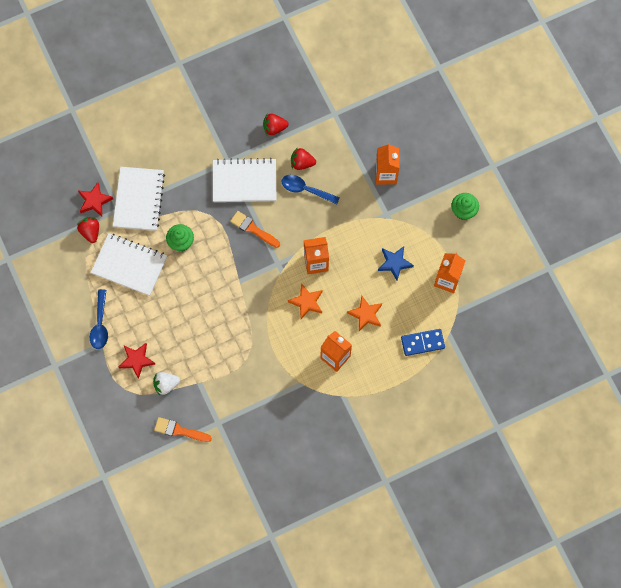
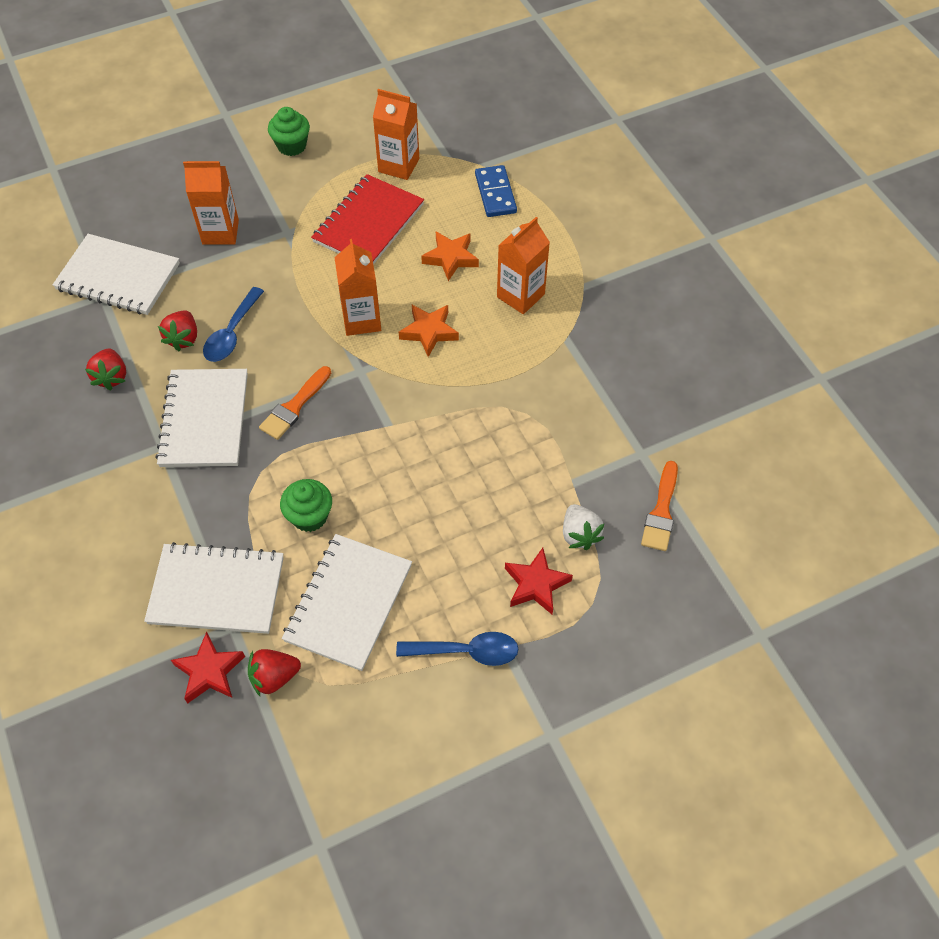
camera: 90 degrees left, 15 degrees down
(349, 120) = (118, 277): none -> white notebook
(394, 263) = (369, 223): blue star -> red notebook

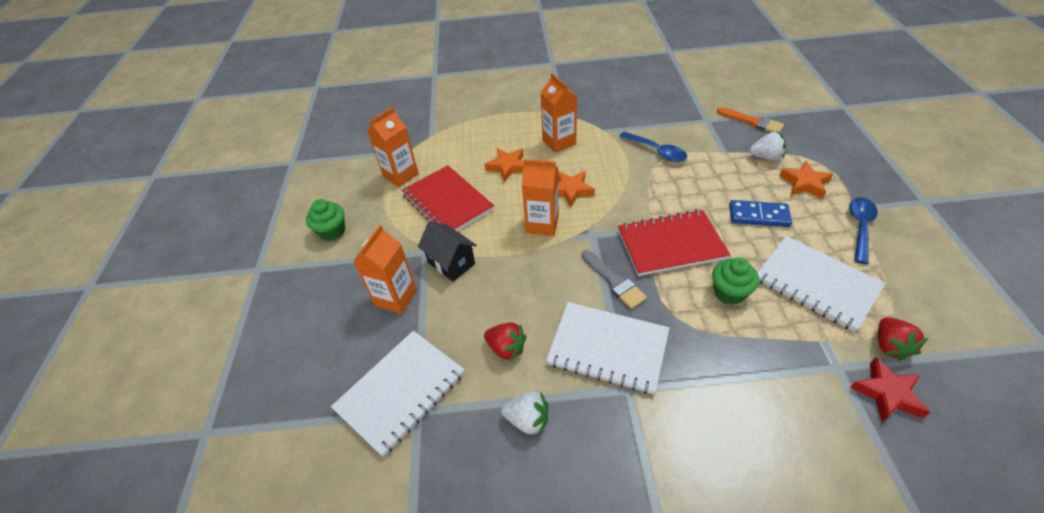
camera: 65 degrees left, 10 degrees down
(111, 377) = (528, 420): red strawberry -> white strawberry
(216, 590) = (800, 372): white notebook -> none
(232, 333) = (517, 310): blue spoon -> blue spoon (657, 151)
(278, 259) = (451, 263): none -> black house
(294, 406) = (614, 281): orange brush -> grey brush
(368, 449) = (671, 244): none -> red notebook
(495, 193) = (461, 135): blue domino -> blue domino (758, 216)
(536, 584) = (804, 183): red star -> orange star

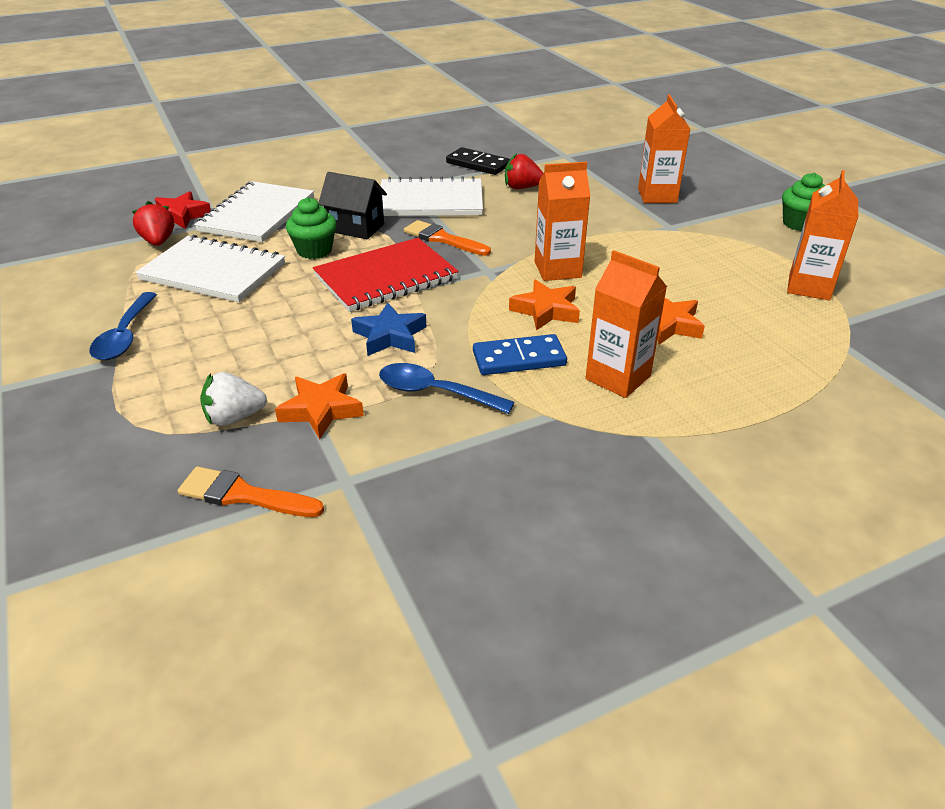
camera: 155 degrees right, 10 degrees down
(400, 391) = (588, 159): white notebook -> white notebook (257, 214)
(447, 202) = (702, 270): red notebook -> none
(451, 263) = (631, 224): black house -> black house (355, 228)
(528, 420) = (478, 164): white strawberry -> black domino
(614, 281) = (443, 239): grey brush -> orange brush
(675, 191) = (390, 336): none -> blue star
(758, 216) = (267, 326): blue domino -> blue domino (519, 358)
(804, 183) = (181, 382): orange star -> orange star (321, 410)

